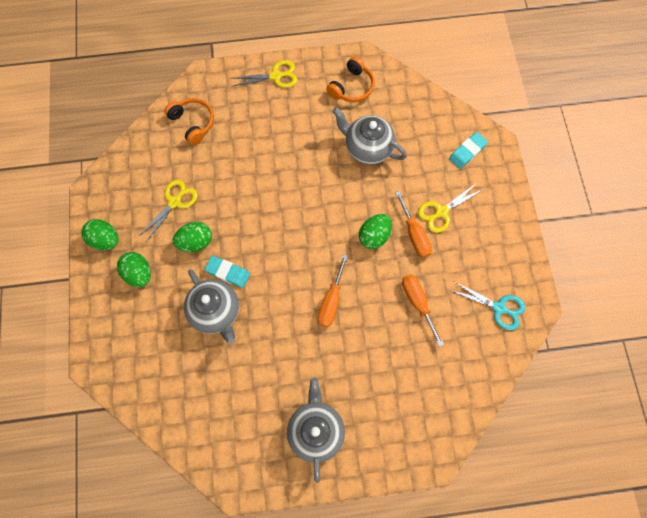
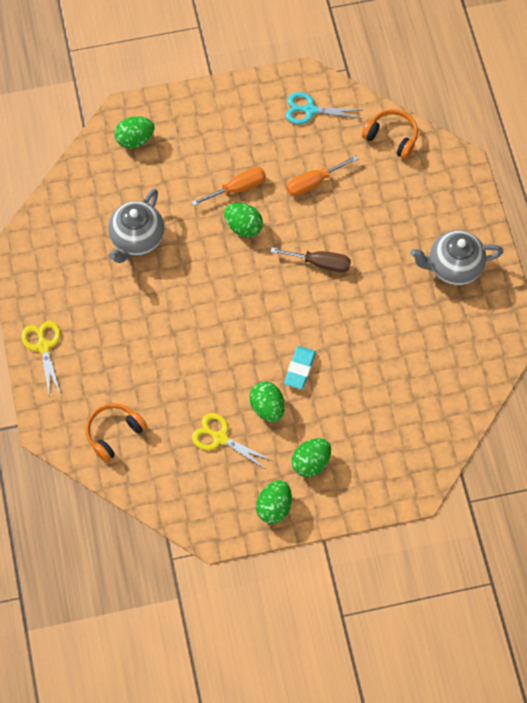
camera: 95 degrees left, 5 degrees down
(216, 312) = (345, 375): grey teapot -> none
(331, 301) = (320, 263): orange screwdriver -> brown screwdriver
(351, 87) = (56, 261): orange headphones -> orange headphones (391, 137)
(441, 212) = (209, 163): yellow scissors -> none
(467, 152) = (135, 139): turquoise eraser -> green egg
(499, 308) = (310, 110): turquoise scissors -> turquoise scissors turned 105 degrees counterclockwise

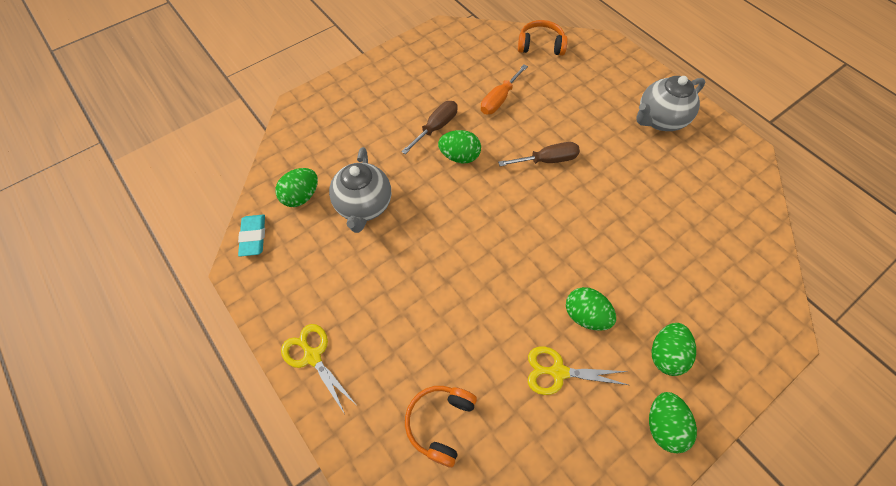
camera: 25 degrees left, 5 degrees down
(135, 139) = (320, 122): green egg -> green egg (301, 196)
(238, 188) = (436, 127): orange screwdriver -> brown screwdriver
(299, 369) = (591, 262): turquoise eraser -> turquoise eraser (253, 237)
(310, 110) = (462, 49): turquoise scissors -> none

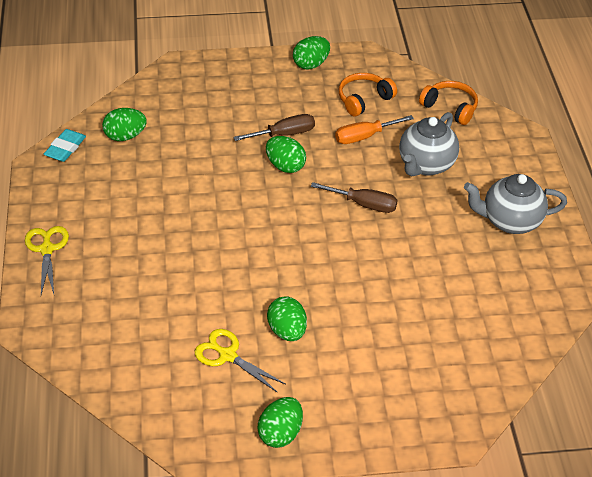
camera: 30 degrees right, 15 degrees down
(364, 206) = (170, 166): grey teapot -> grey teapot (426, 165)
(440, 423) = (106, 339): orange headphones -> orange headphones (364, 100)
(665, 354) = (331, 391): green egg -> green egg (311, 64)

